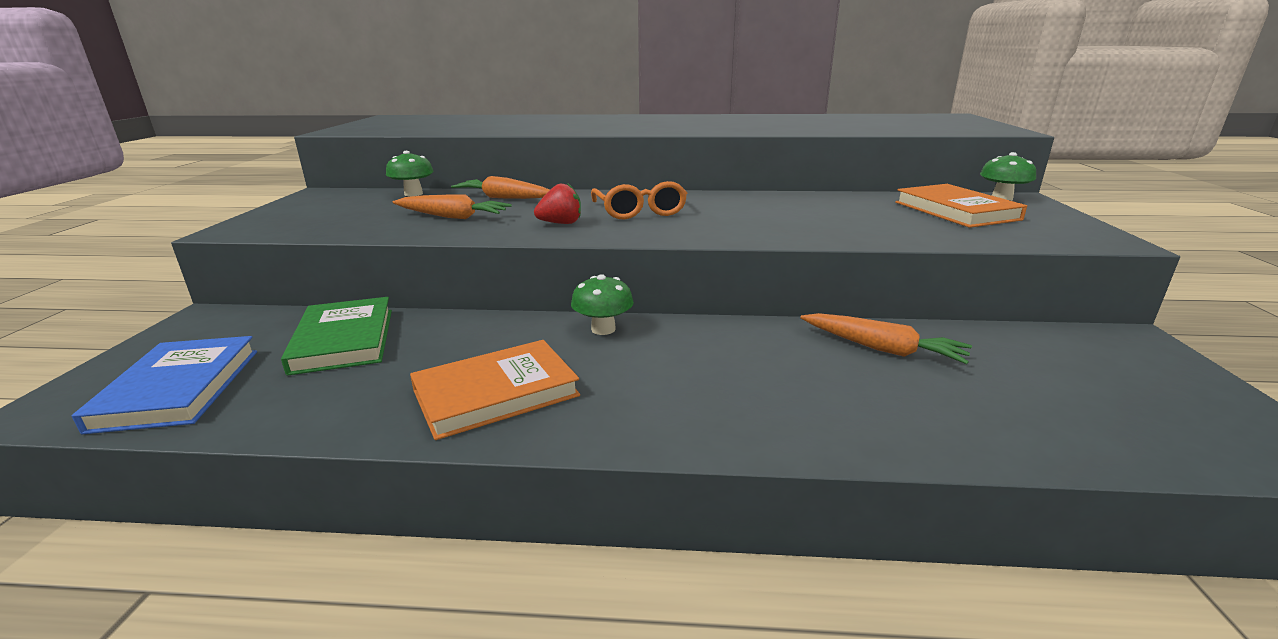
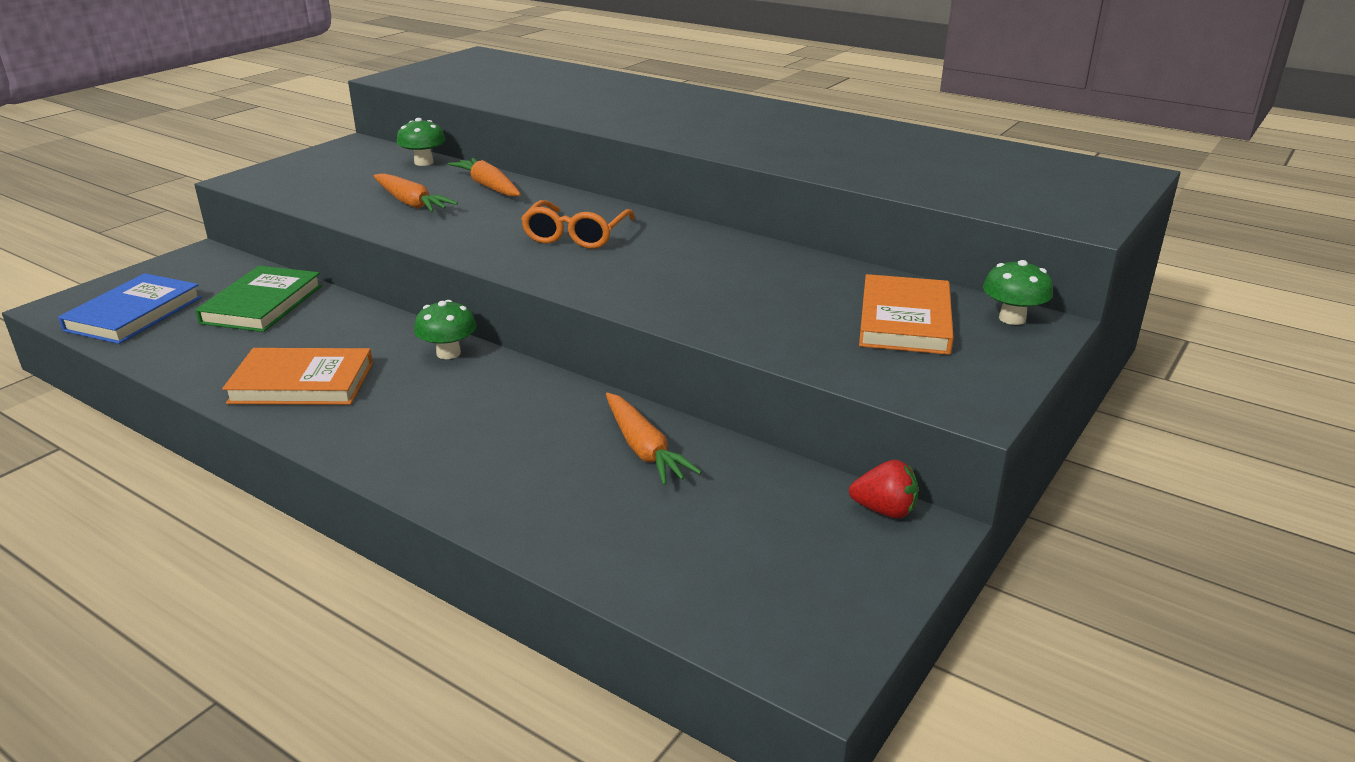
camera: 30 degrees right, 5 degrees up
(561, 223) = (482, 234): red strawberry -> red strawberry (884, 510)

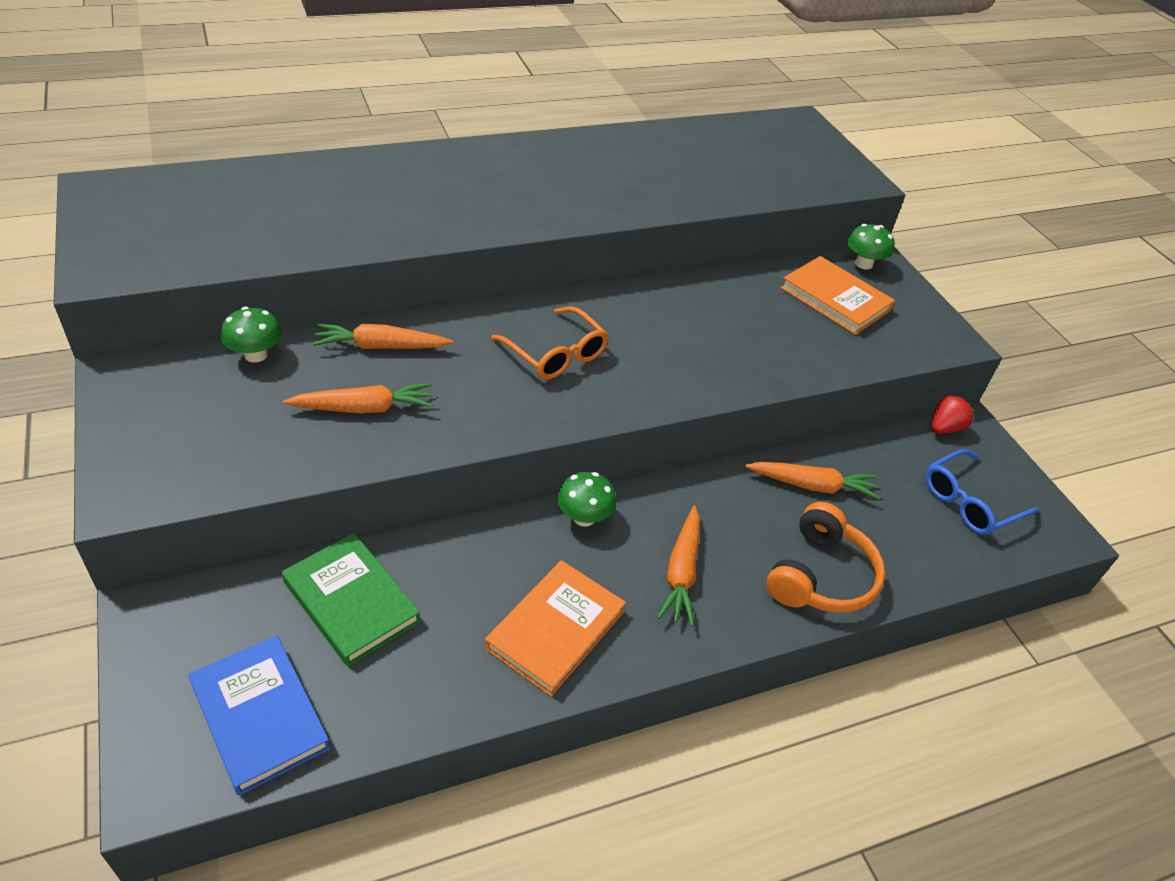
camera: 60 degrees left, 15 degrees up
(429, 416) = (681, 572): none -> orange carrot
(508, 492) = (820, 576): none -> orange headphones
(767, 566) = (970, 502): none -> blue glasses

